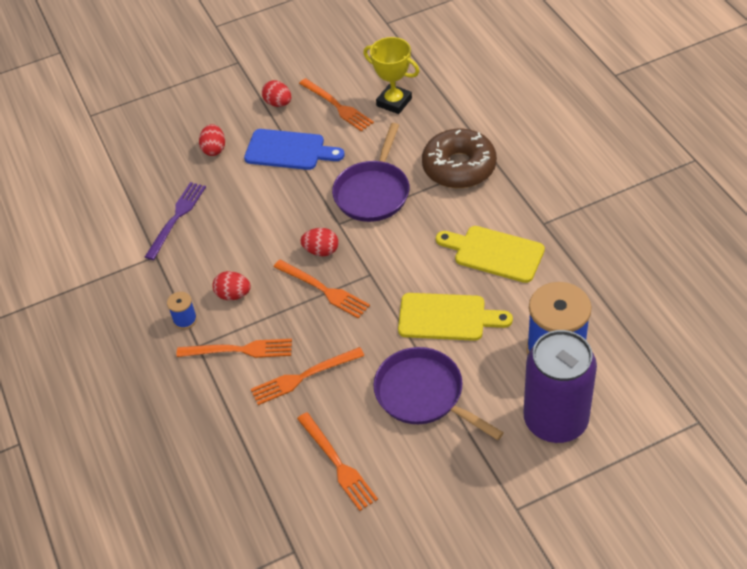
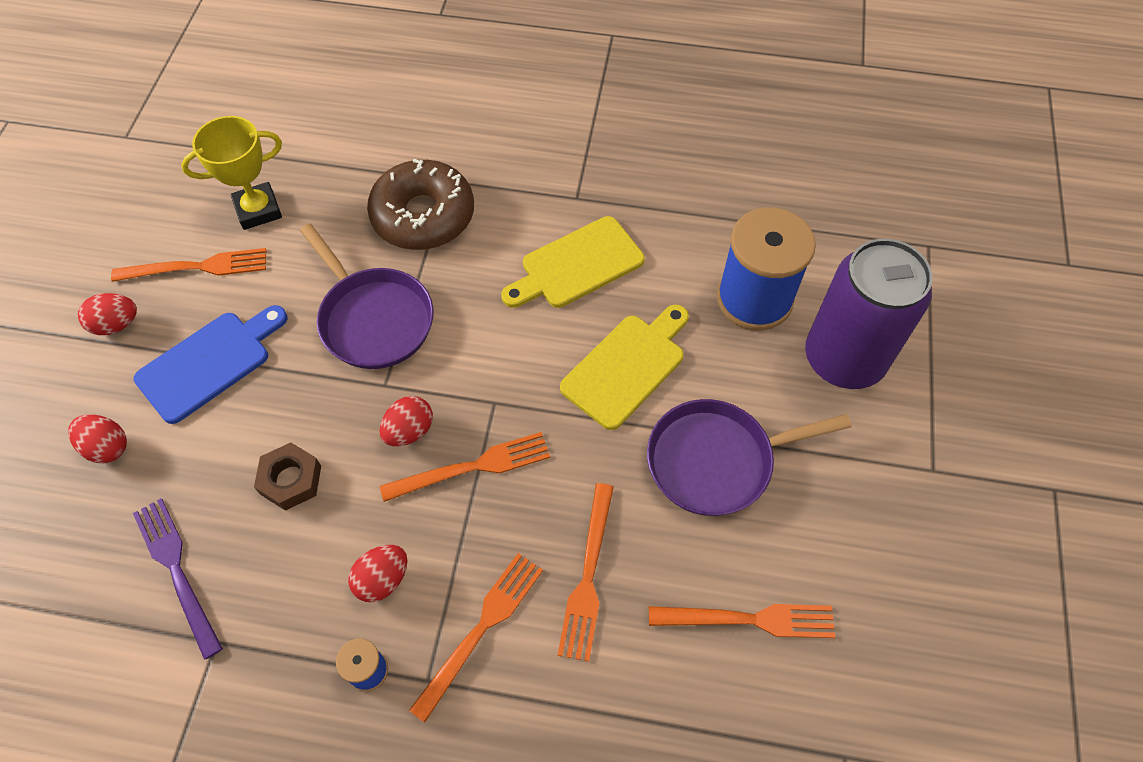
camera: 60 degrees left, 10 degrees up
(255, 225) = (291, 480): none -> brown nut

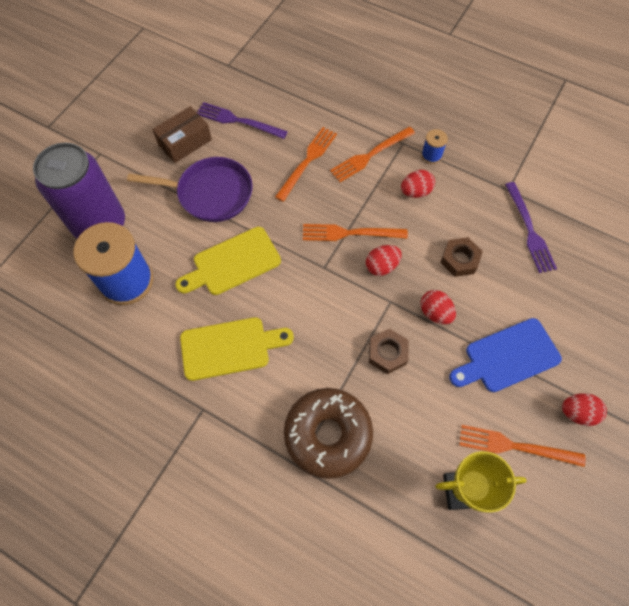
camera: 160 degrees left, 5 degrees up
(107, 447) = (576, 317): red egg -> red egg (435, 313)
(373, 319) = (387, 353): purple pan -> brown nut
(749, 620) = (238, 121): orange fork -> purple fork
(813, 540) = (185, 142): none -> brown box

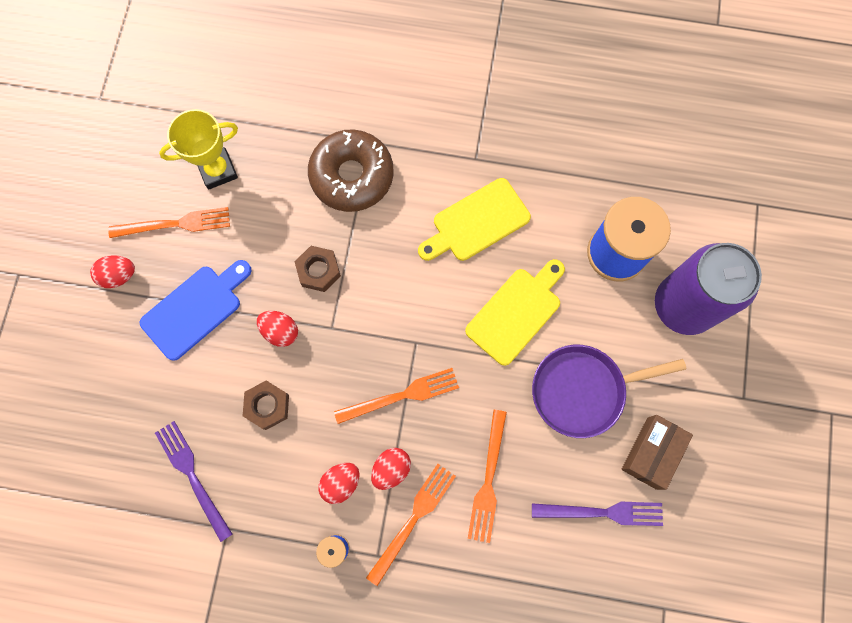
camera: 160 degrees right, 10 degrees up
(381, 266) = (353, 366): red egg -> red egg (391, 469)

